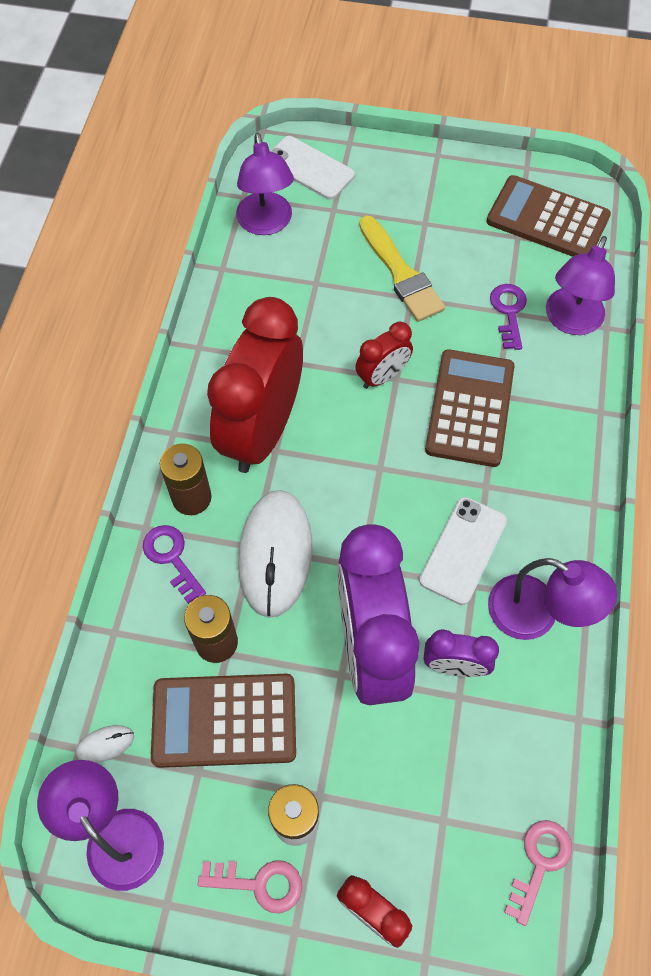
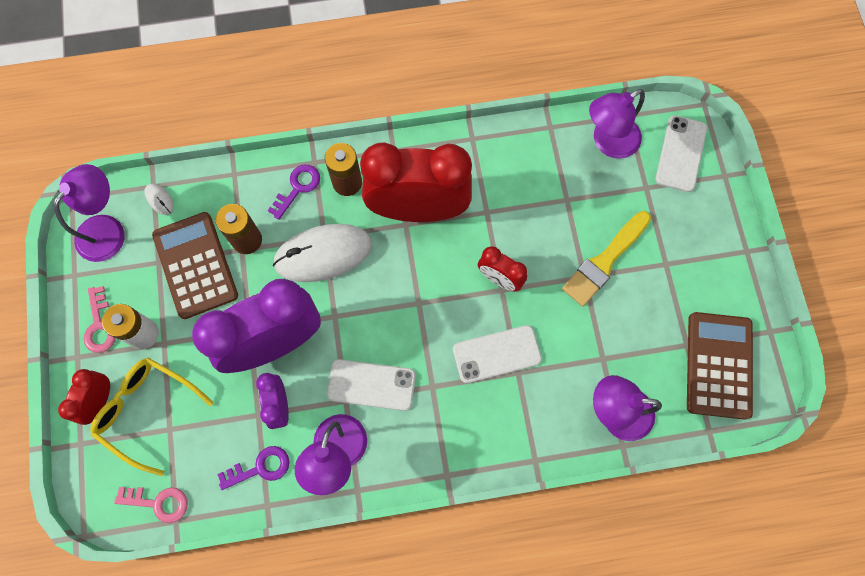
camera: 70 degrees right, 10 degrees up
(409, 844) = (147, 411): none -> yellow glasses
(470, 408) = (497, 354): brown calculator -> white phone
(509, 312) = (603, 359): purple key -> purple key (260, 468)

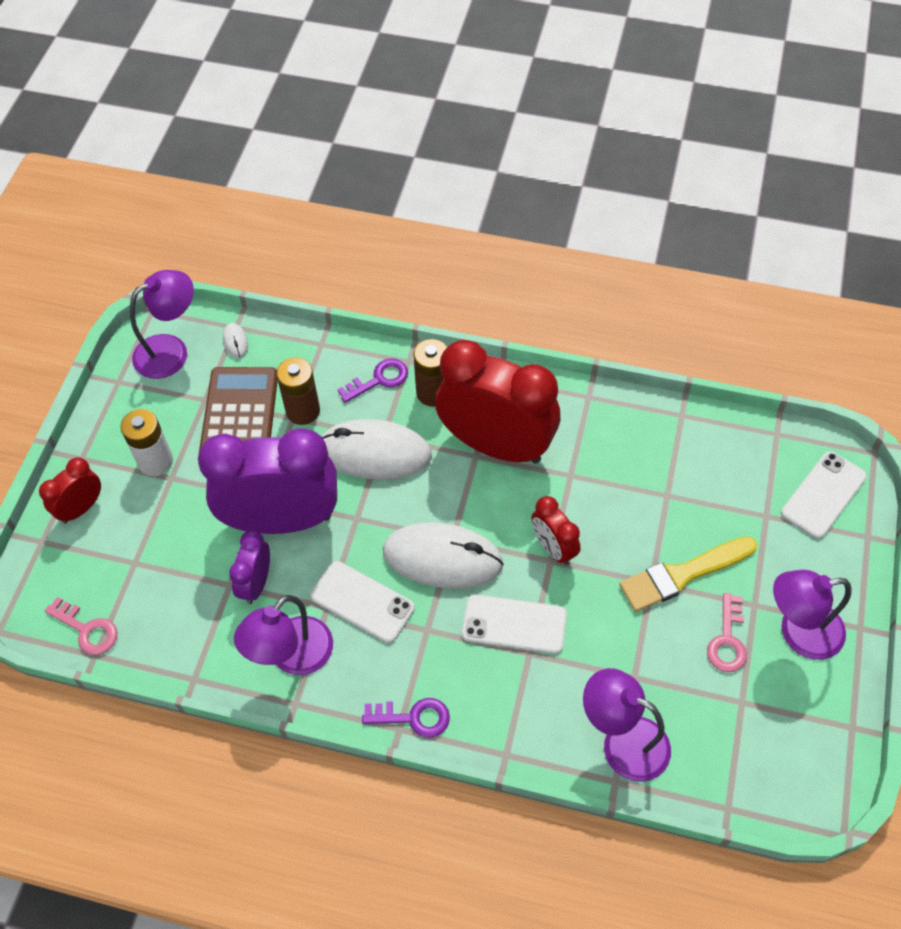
camera: 25 degrees right, 15 degrees down
(99, 325) = (118, 437): pink key -> pink key (727, 639)
(147, 411) = (122, 536): yellow glasses -> none
(260, 468) = (205, 638): purple key -> purple key (413, 717)
(418, 322) = (442, 558): none -> white mouse
(608, 142) = (741, 453): purple lamp -> purple lamp (798, 632)
(718, 365) = (771, 739): brown calculator -> none

